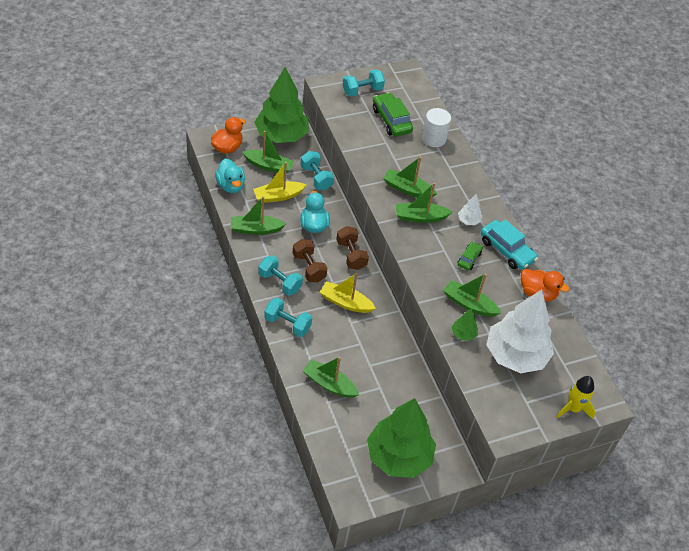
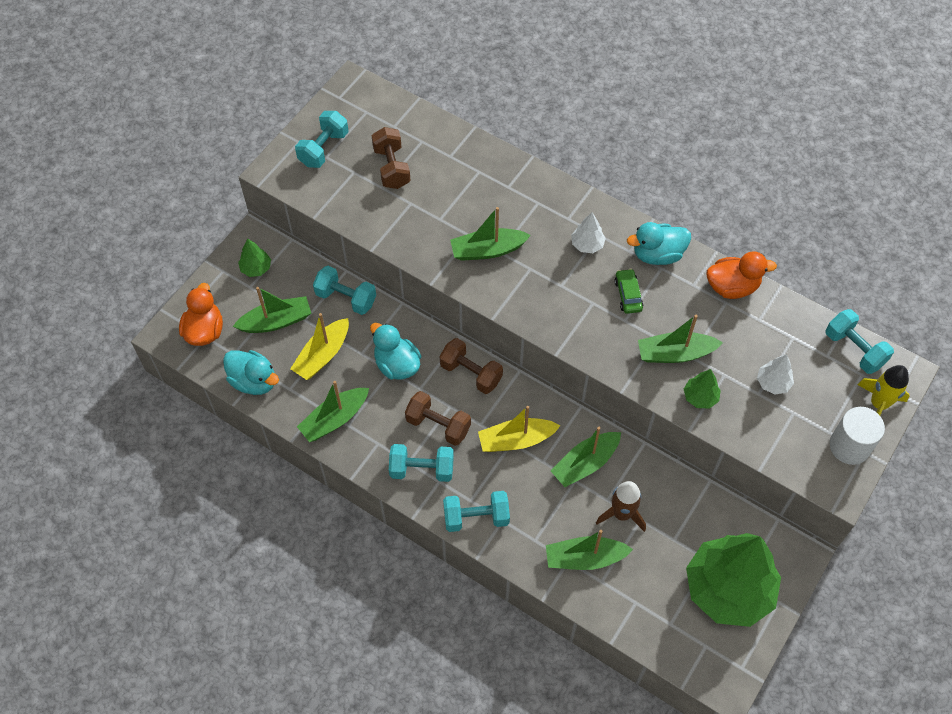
camera: 30 degrees left, 10 degrees up
(281, 135) = (256, 268): green tree -> green tree, size x0.40
(371, 377) = (622, 514): none -> brown rocket
(391, 120) = (391, 167): green car -> brown dumbbell
(420, 217) = (532, 278): green boat -> green boat (585, 463)
(433, 139) = (460, 160): white cylinder -> white cylinder (849, 446)
(506, 250) = (657, 254): turquoise car -> turquoise duck
(515, 355) = (773, 383): white tree -> white tree, size x0.40
(585, 372) = (854, 349): none -> turquoise dumbbell

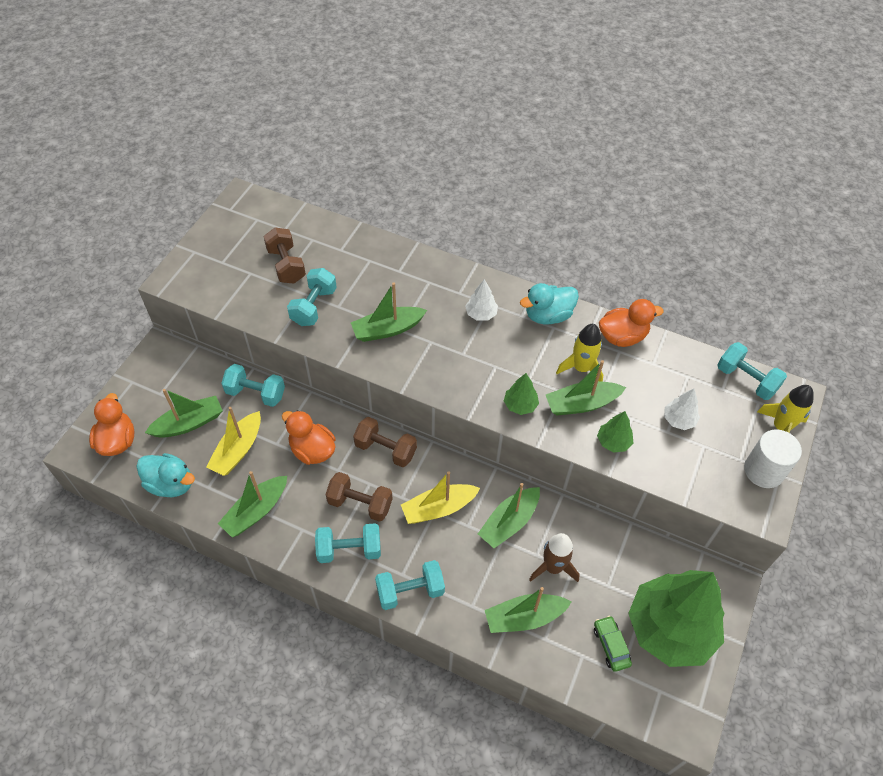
camera: 10 degrees left, 5 degrees down
(256, 268) = (165, 376): green tree -> green tree (520, 405)
(323, 149) = (219, 255): turquoise dumbbell -> turquoise dumbbell (314, 306)
(397, 365) = (312, 450): turquoise duck -> orange duck
(628, 295) = (527, 355): green car -> green car (611, 645)
(682, 316) = (581, 368): none -> yellow rocket

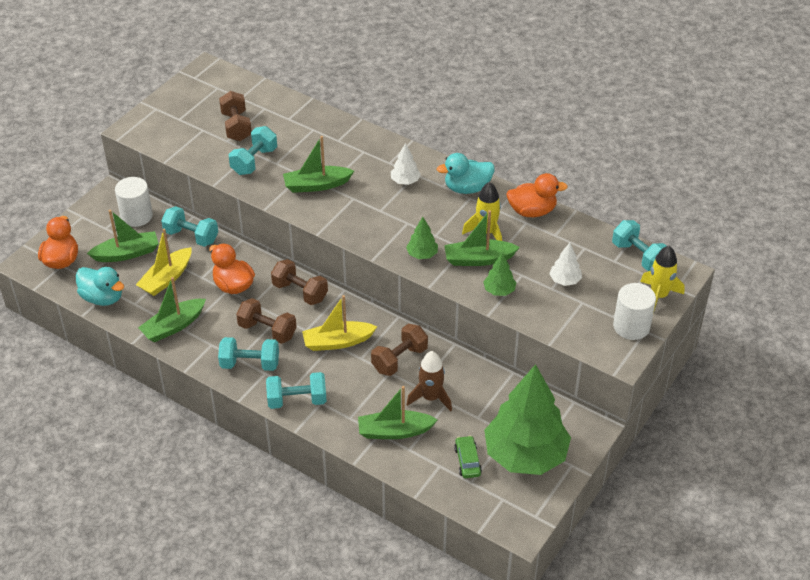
camera: 10 degrees right, 10 degrees down
(192, 374) = (136, 216): none -> white cylinder
(509, 522) = (399, 359): green boat -> brown dumbbell

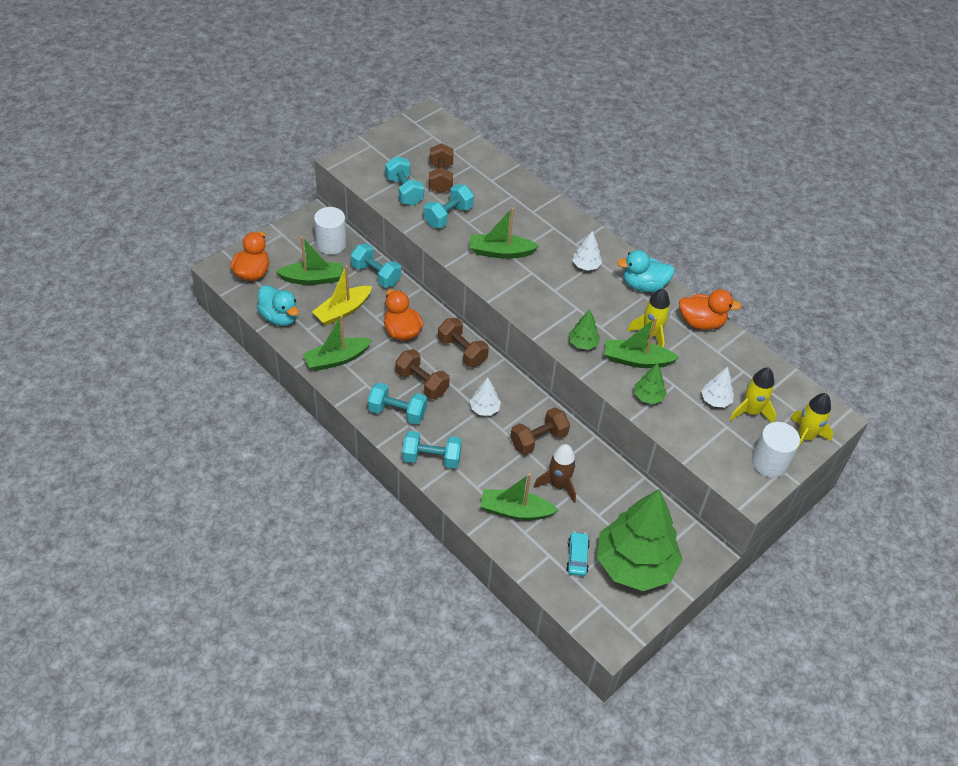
camera: 10 degrees right, 5 degrees up
(337, 342) = (484, 409): yellow boat -> white tree
(467, 461) = (577, 557): green car -> turquoise car
(601, 284) = (751, 412): none -> yellow rocket
(638, 256) = (795, 391): turquoise dumbbell -> turquoise dumbbell (404, 191)

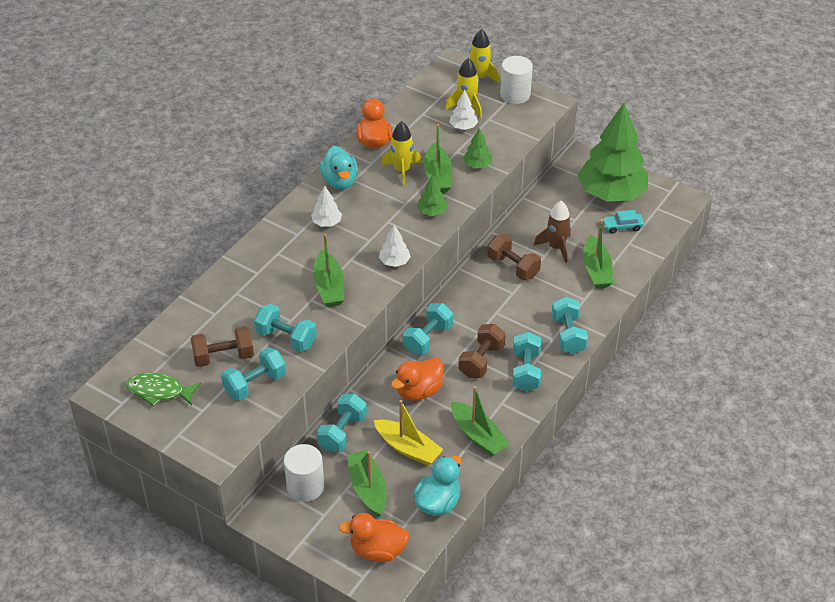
camera: 100 degrees left, 5 degrees down
(418, 141) = (159, 391): none -> green fish
(462, 351) = (427, 338): brown dumbbell -> turquoise dumbbell
(484, 409) = (493, 309): white tree -> white tree (394, 262)

